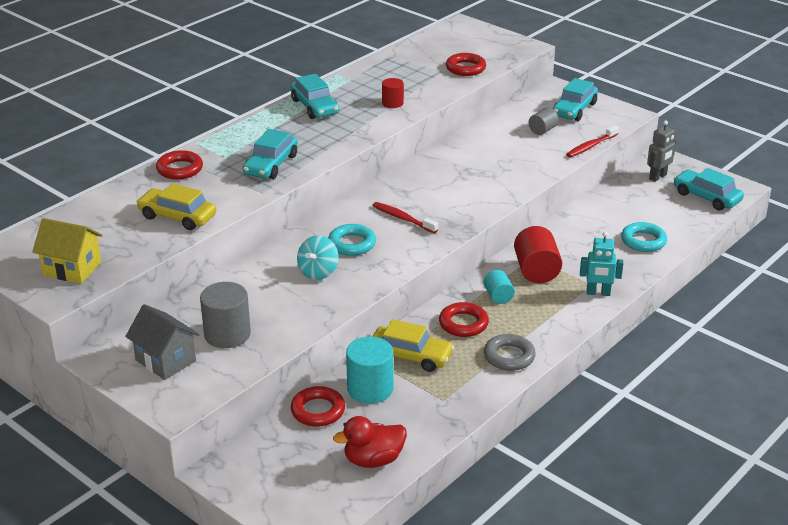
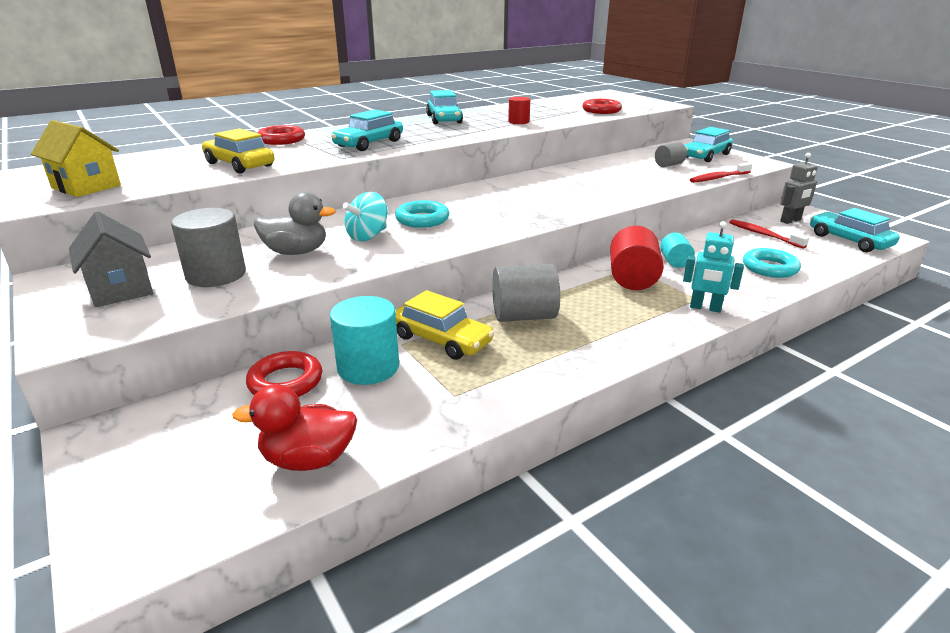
camera: 15 degrees right, 5 degrees down
(272, 300) = (296, 252): none -> grey duck
(403, 218) = (490, 207): red toothbrush -> red toothbrush (763, 235)
(463, 324) = (524, 316): red ring -> grey cylinder
(498, 296) = (578, 296): turquoise cylinder -> turquoise cylinder (674, 262)
(509, 356) = (567, 358): grey ring -> none

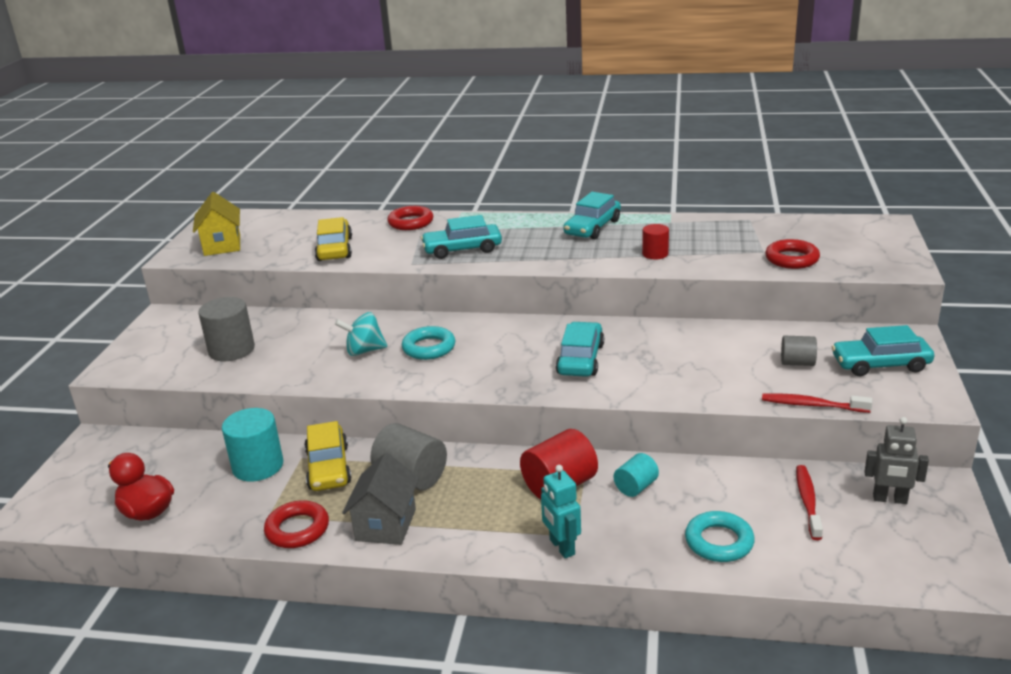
camera: 45 degrees right, 0 degrees up
(121, 289) = (176, 341): grey house -> grey house (386, 525)
(285, 382) = (206, 452): red ring -> red ring (297, 529)
(296, 252) = (300, 348): grey duck -> none
(849, 240) = (903, 559): turquoise car -> turquoise car (580, 359)

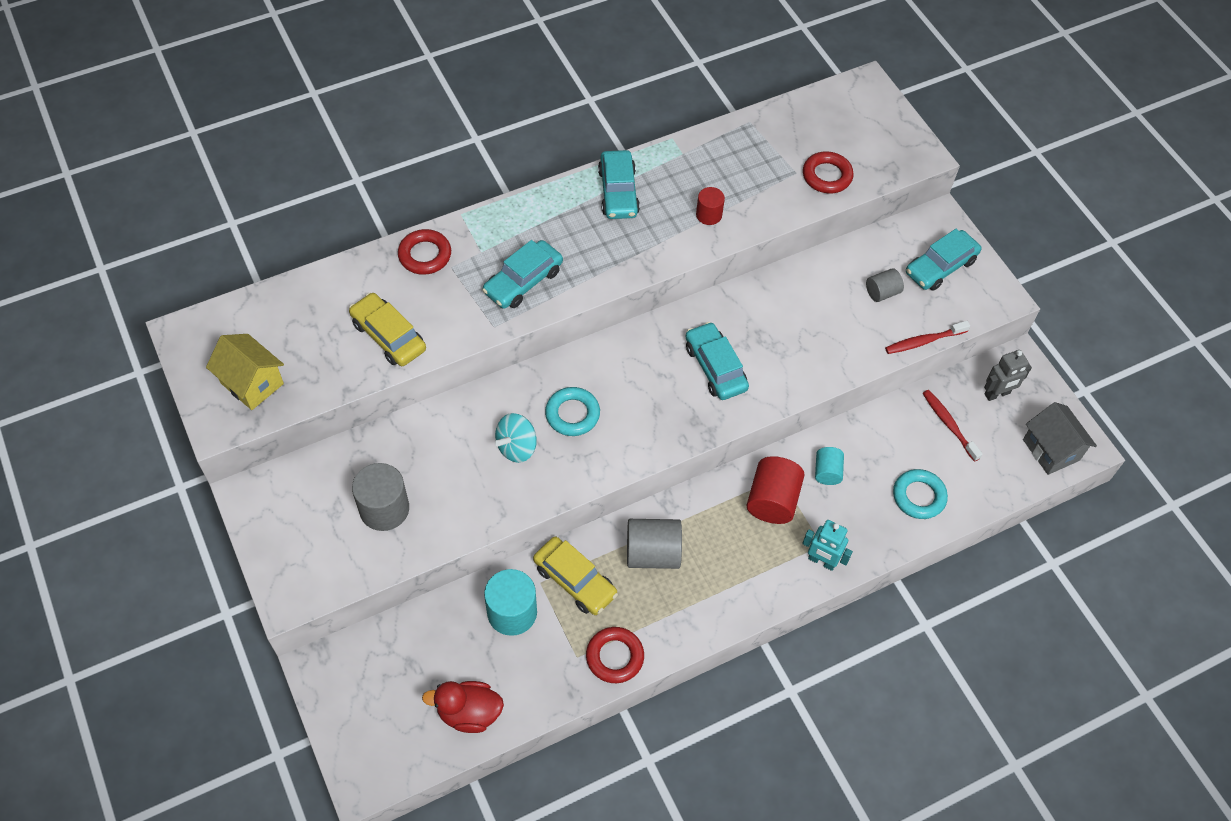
camera: 40 degrees left, 30 degrees up
(386, 525) = (678, 613): grey house -> grey house (1051, 450)

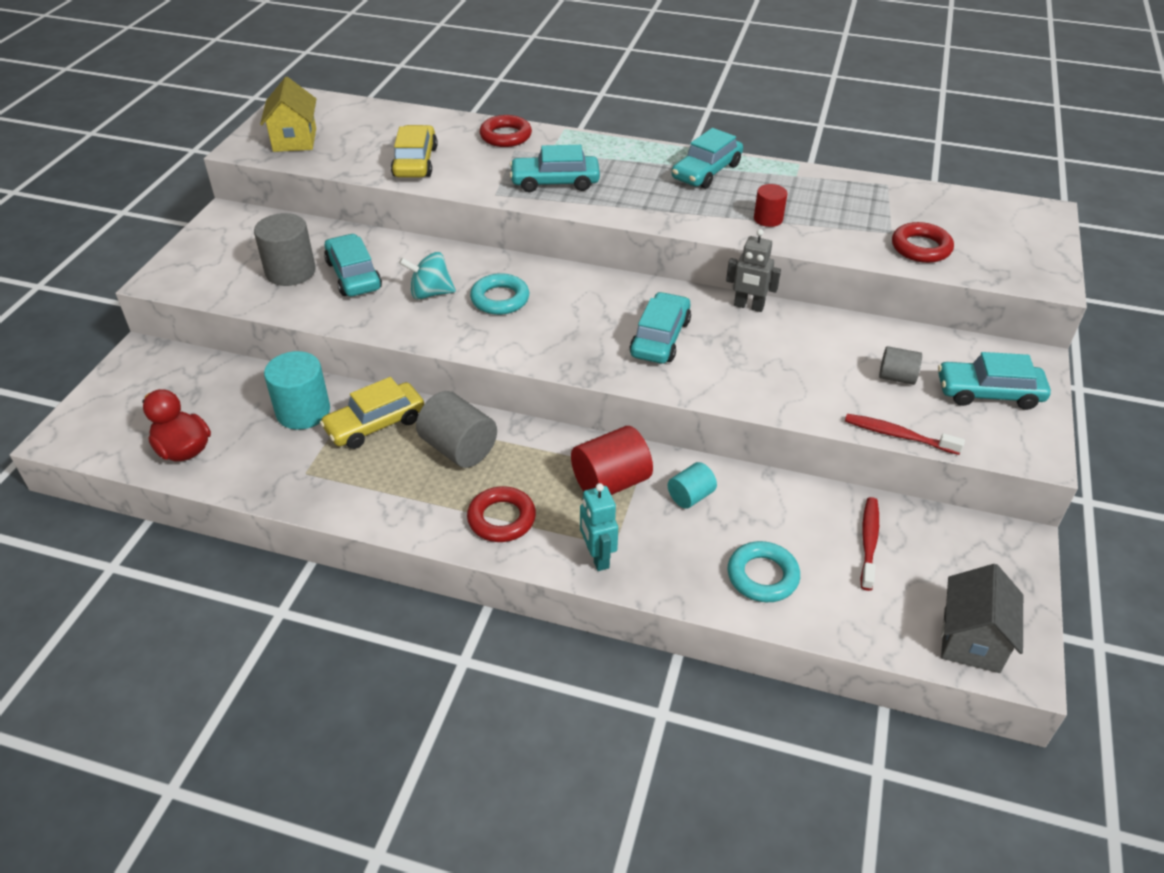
camera: 45 degrees right, 15 degrees down
(438, 474) = (354, 275): none -> turquoise car
(575, 580) = (375, 424): yellow car -> yellow car turned 60 degrees clockwise
(614, 657) = (331, 494): red ring -> red ring (501, 519)
(997, 394) = (958, 552): grey robot -> grey robot (748, 306)

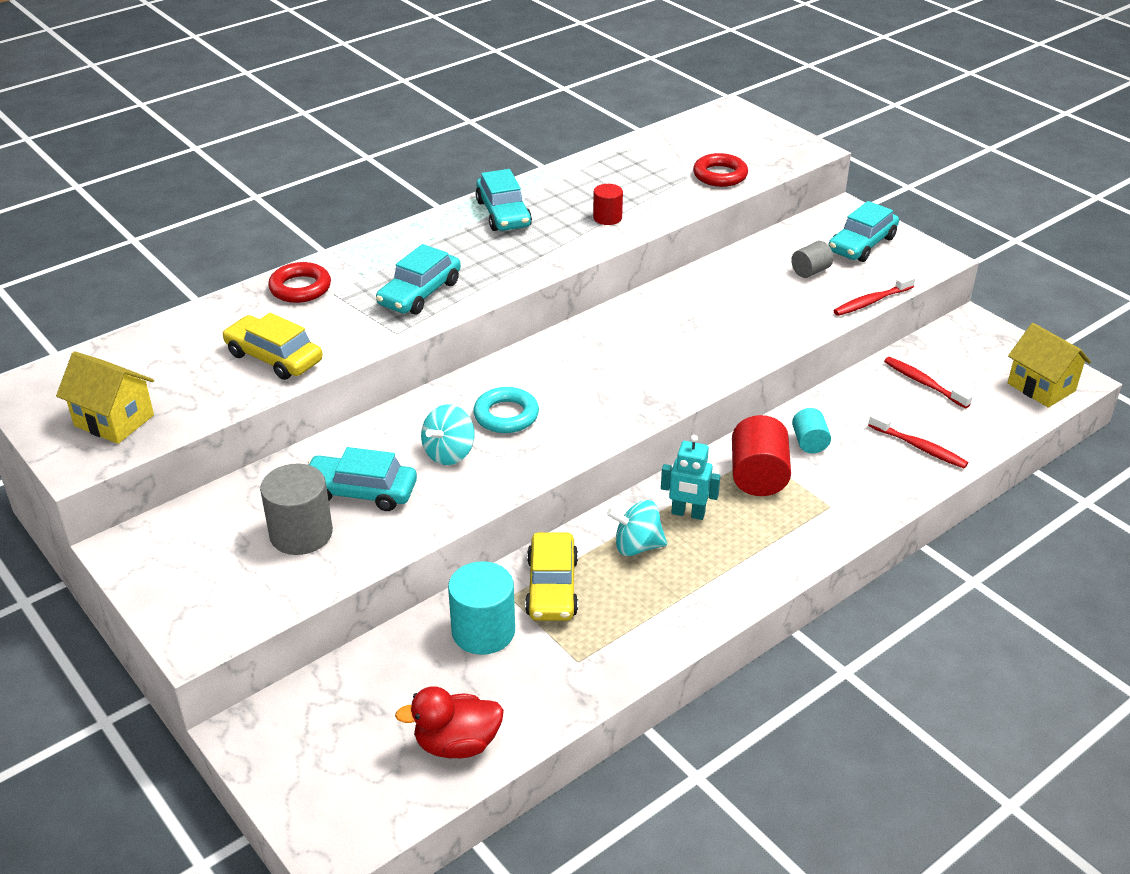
camera: 55 degrees left, 5 degrees down
(459, 448) = (637, 546): grey cylinder -> turquoise spinning top
(501, 519) = (749, 556): red ring -> none
(597, 557) = (836, 521): turquoise robot -> turquoise robot (688, 513)
(660, 338) = (655, 353): turquoise car -> none
(748, 306) = (660, 293): grey robot -> none
(762, 576) = (919, 447): turquoise ring -> red toothbrush
(971, 640) = (1041, 387): grey house -> yellow house

